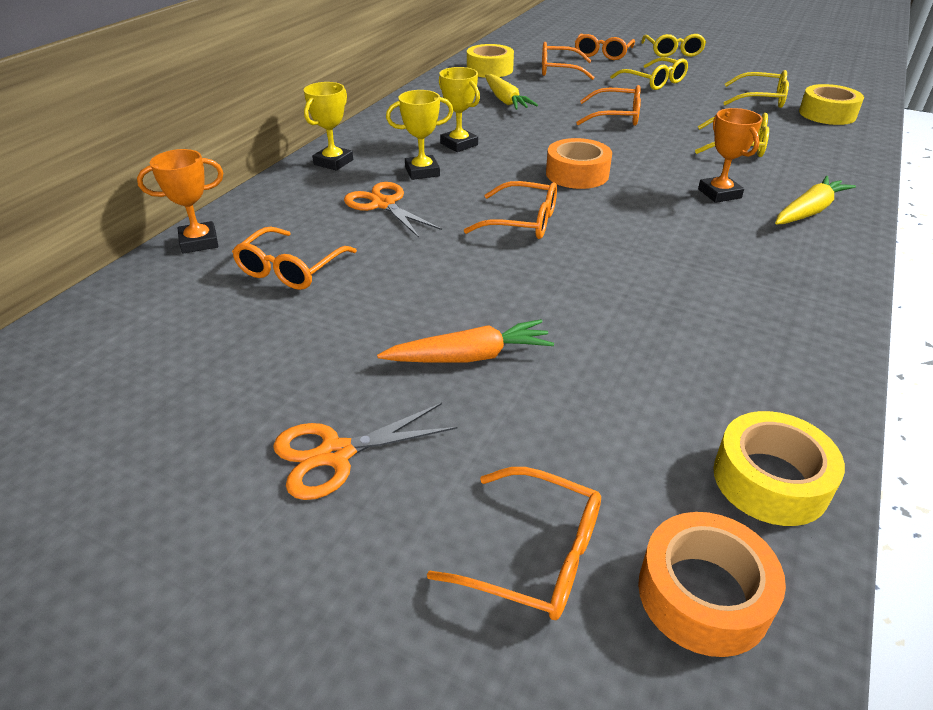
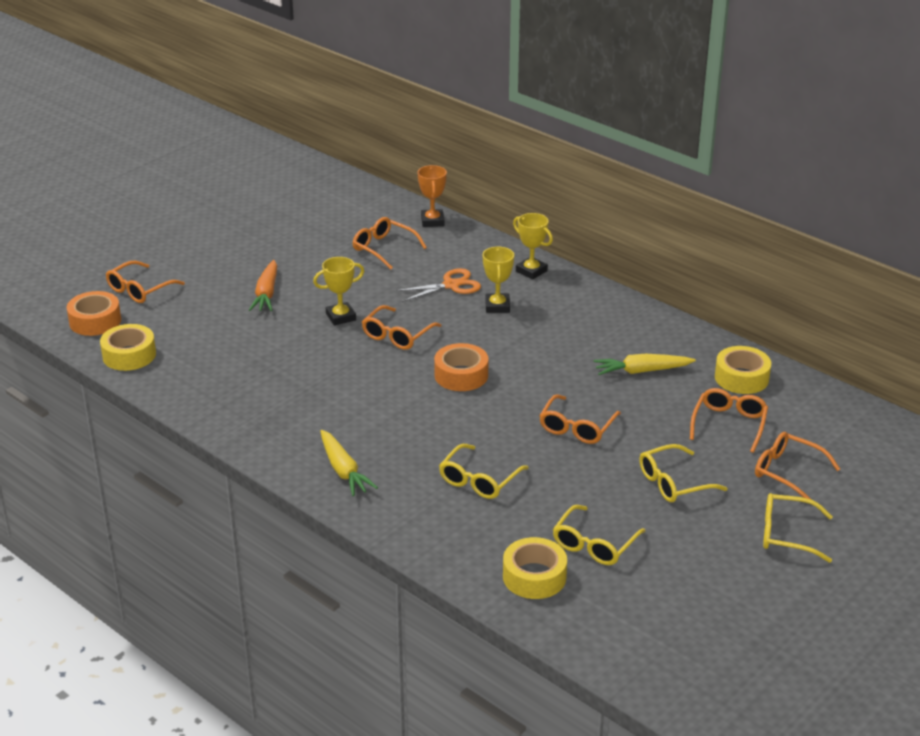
camera: 105 degrees right, 5 degrees down
(336, 454) = (224, 253): orange scissors -> none
(459, 144) = (543, 329): yellow trophy -> yellow trophy (341, 317)
(719, 193) = (394, 435): orange trophy -> none

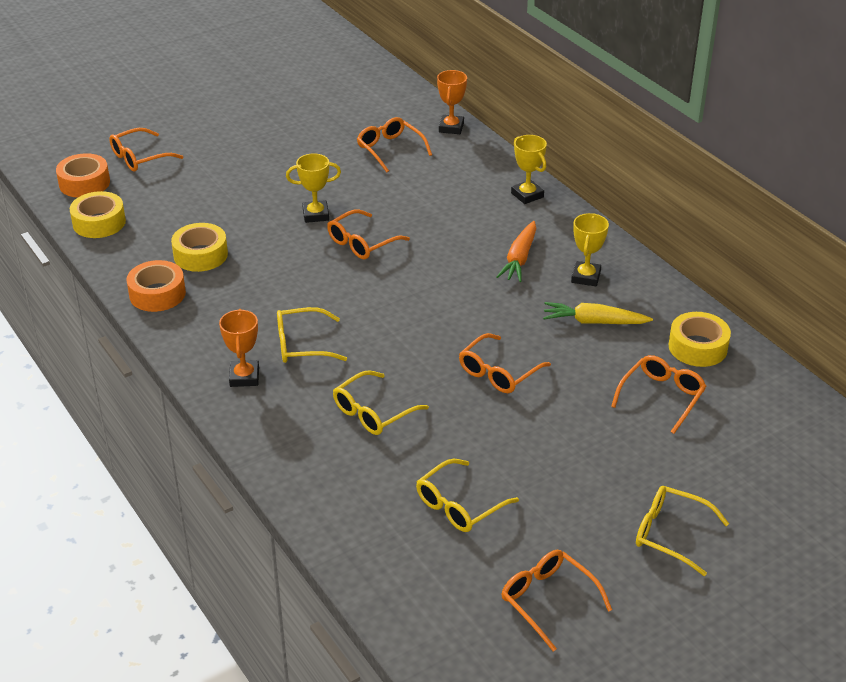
camera: 15 degrees right, 5 degrees up
(266, 293) = (255, 179): orange carrot -> orange carrot (519, 259)
(343, 470) = (244, 377): yellow carrot -> orange trophy
(451, 285) = (439, 198): orange scissors -> none
(461, 375) = (406, 295): orange tape -> orange tape (157, 294)
(497, 306) = (475, 227): yellow trophy -> yellow trophy (585, 277)
(534, 577) = (381, 529): yellow tape -> yellow tape (200, 255)
(673, 483) = (572, 452): yellow glasses -> yellow glasses (301, 345)
(787, 472) = (701, 462): orange glasses -> orange glasses (547, 600)

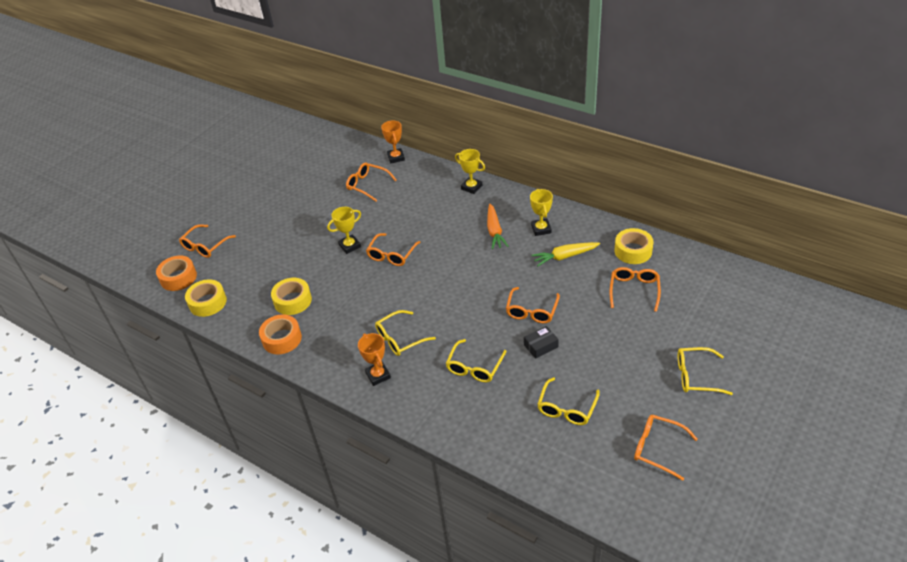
camera: 20 degrees left, 5 degrees up
(479, 419) = (541, 346): none -> black box

